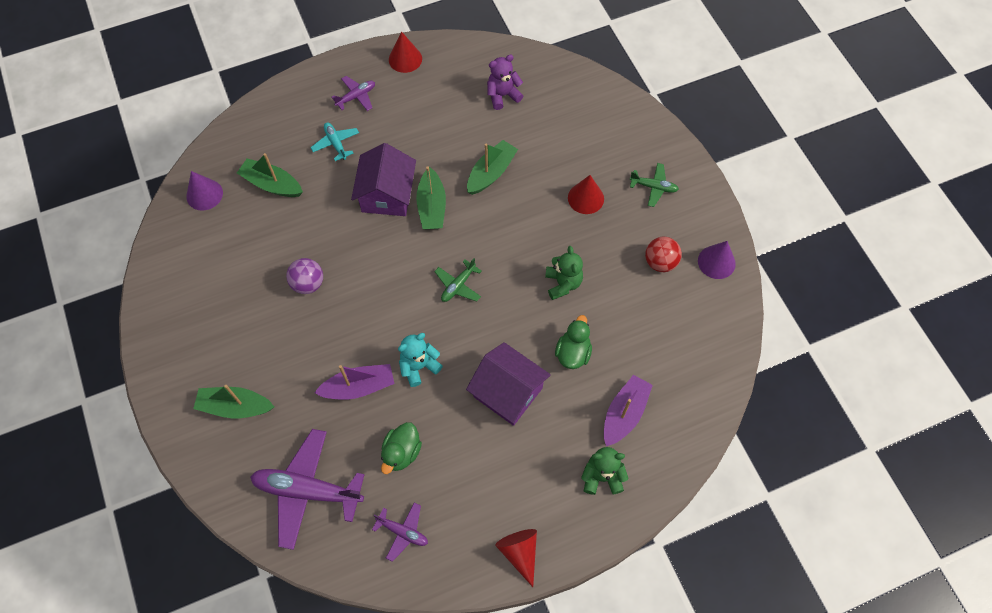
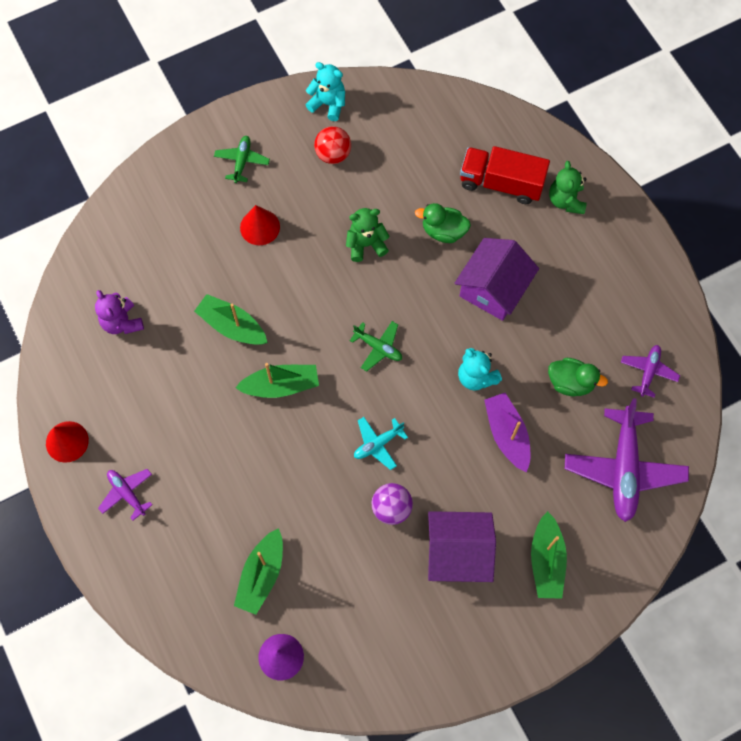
camera: 95 degrees left, 5 degrees up
(336, 143) = (198, 507): turquoise plane -> turquoise plane (378, 444)
(387, 195) = (268, 437): purple house -> purple house (457, 552)
(519, 552) = (648, 266): red cone -> none
(624, 413) = (501, 183): purple boat -> red truck
(716, 262) = (328, 104): purple cone -> turquoise teddy bear

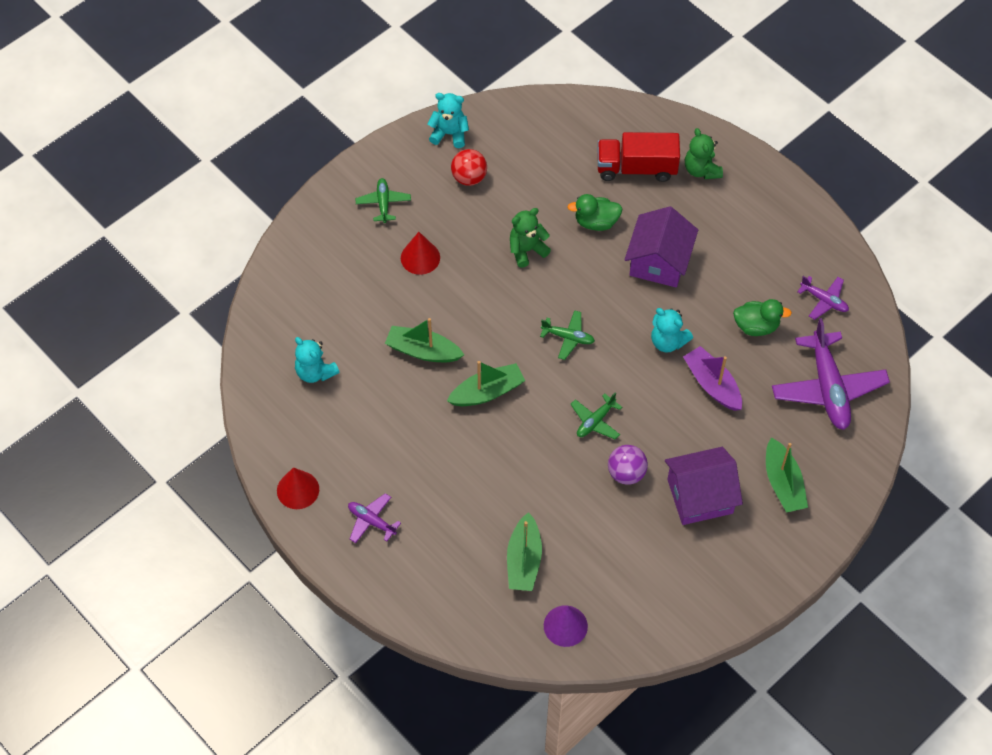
camera: 15 degrees left, 10 degrees down
(122, 322) = (315, 372): purple teddy bear -> turquoise teddy bear
(378, 444) = (595, 421): turquoise plane -> green plane
(648, 372) = (824, 300): purple plane -> purple plane turned 120 degrees clockwise

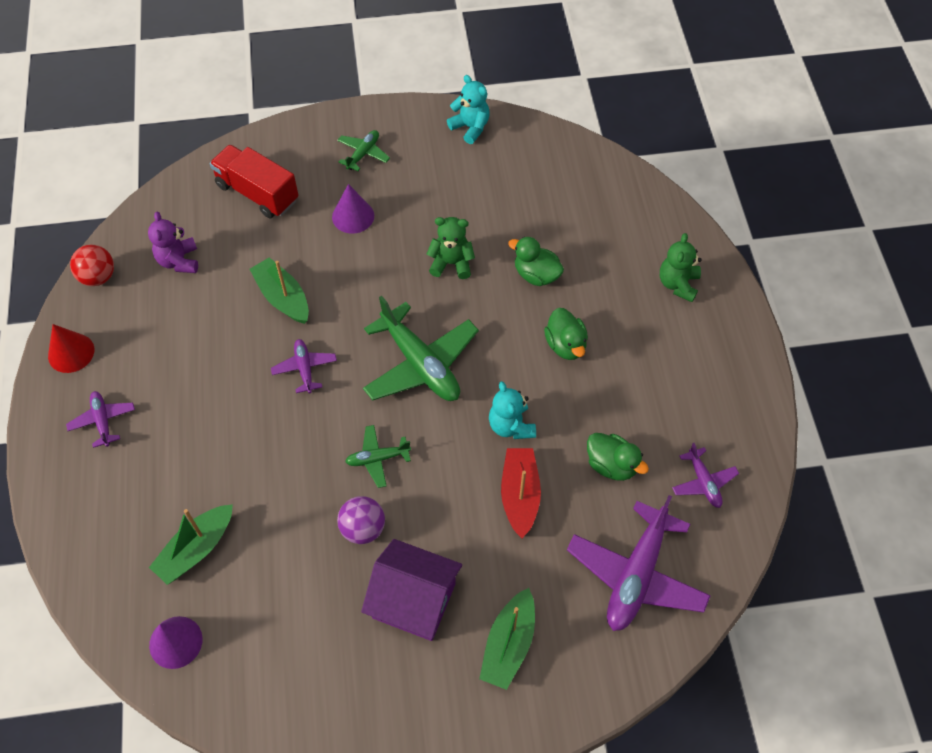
camera: 35 degrees right, 0 degrees up
(315, 372) = (179, 261): turquoise teddy bear -> purple teddy bear
(420, 257) = (353, 216): red cone -> purple cone
(469, 178) = (455, 173): red ball -> red ball (98, 277)
(487, 392) = (305, 368): green boat -> purple plane
(568, 337) = (420, 364): green plane -> green plane, size x2.00
(636, 168) = (615, 248): red truck -> red truck (257, 193)
(659, 261) = (565, 345): purple house -> green duck
(712, 384) = (520, 495): purple boat -> red boat

